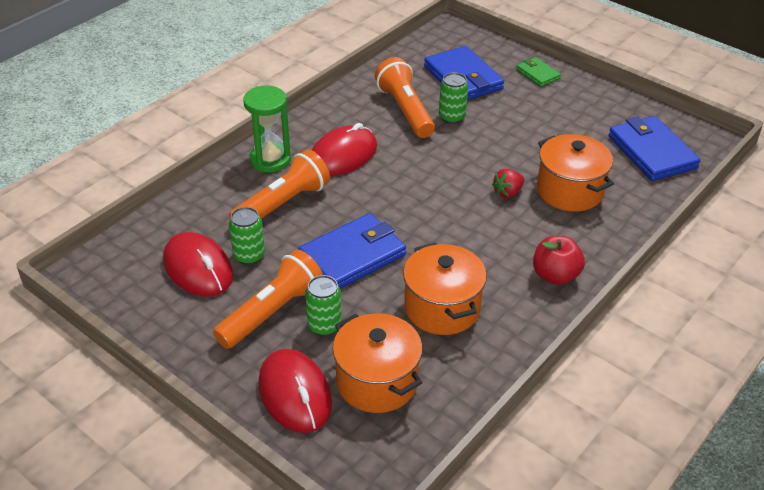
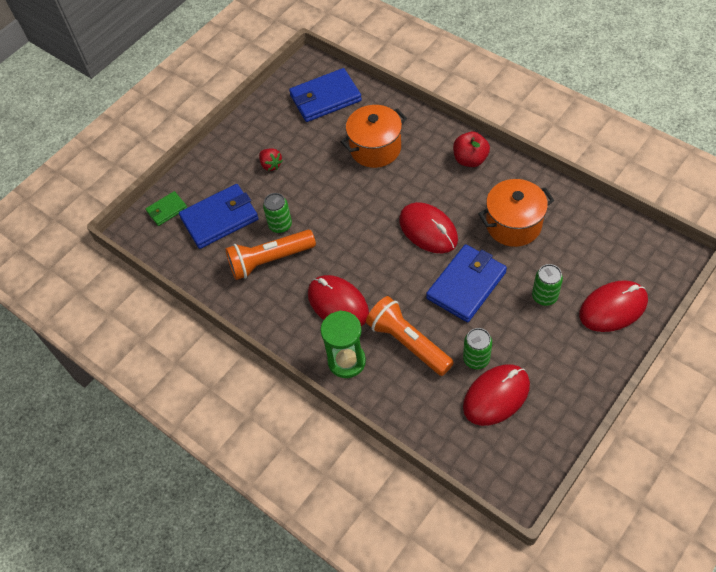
camera: 85 degrees left, 15 degrees up
(272, 312) = (537, 333): orange flashlight -> none
(352, 256) = (466, 285): blue wallet -> blue wallet turned 75 degrees clockwise
(377, 381) = (590, 259): orange pot -> none
(438, 229) = (428, 230): none -> red mouse
(507, 193) = (380, 186): red strawberry -> red strawberry (271, 165)
(538, 74) = (216, 165): green wallet -> green wallet (167, 210)

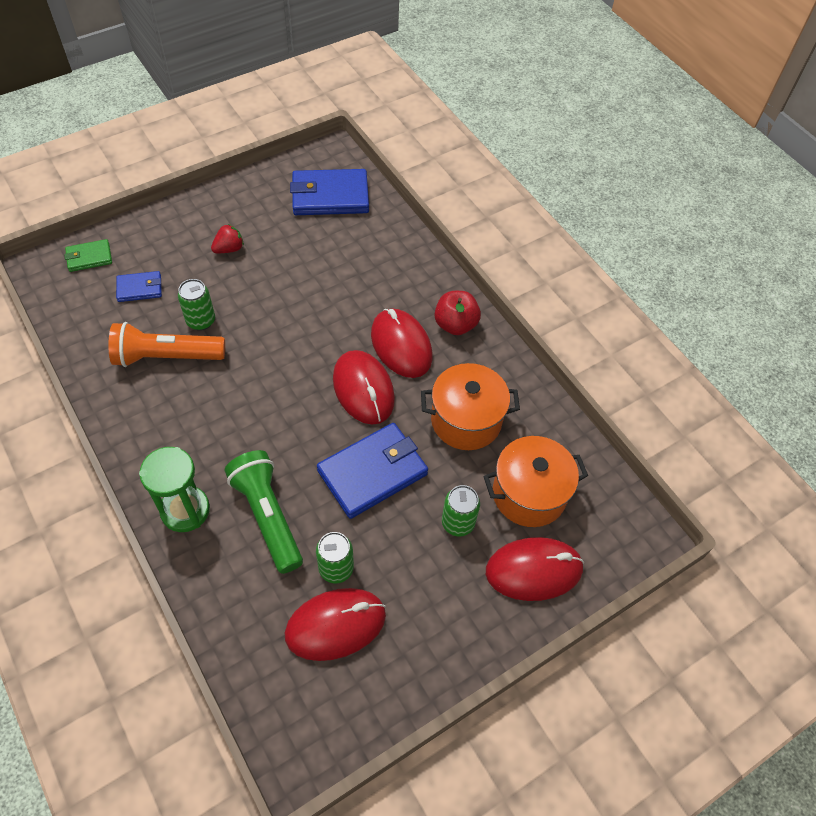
camera: 10 degrees right, 0 degrees up
(220, 218) = (140, 288): blue wallet -> blue wallet, size x0.53
(271, 165) = (229, 249): red strawberry -> red strawberry turned 105 degrees counterclockwise
(338, 304) = (214, 437): red mouse -> red mouse (401, 345)
(375, 148) = (354, 272): orange pot -> orange pot (529, 494)
(408, 343) = (267, 516): orange flashlight -> green flashlight

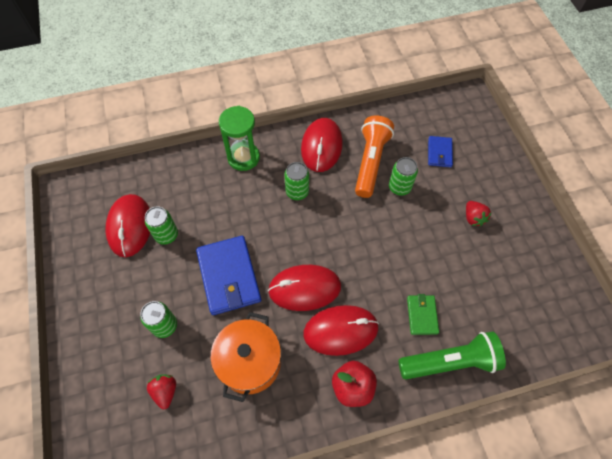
camera: 110 degrees right, 5 degrees up
(89, 257) = (476, 125): green wallet -> green wallet (422, 315)
(231, 428) = (297, 192): none -> green can
(267, 516) = (221, 202): green flashlight -> green flashlight (450, 362)
(330, 196) = (533, 314): blue wallet -> none
(529, 494) = (165, 391): orange pot -> red strawberry
(534, 570) = (104, 370): red mouse -> red mouse (321, 146)

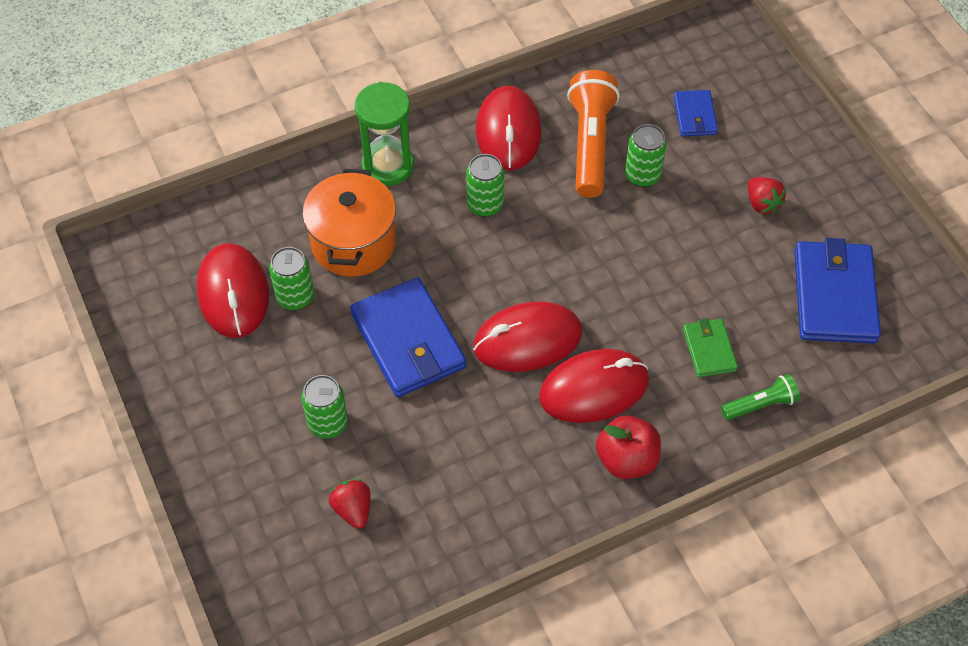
camera: 10 degrees left, 5 degrees down
(250, 362) = (469, 452): orange pot -> orange pot (353, 243)
(450, 362) = (760, 405): green flashlight -> green flashlight, size x0.53
(512, 290) = (834, 295): none -> blue wallet

